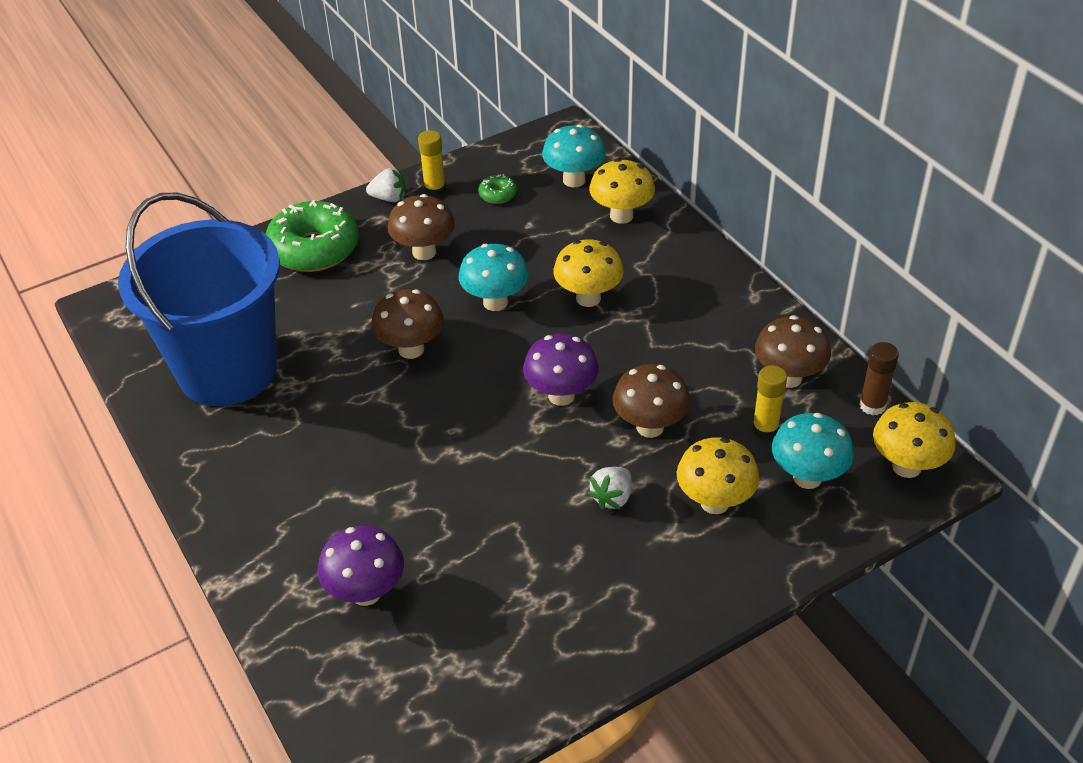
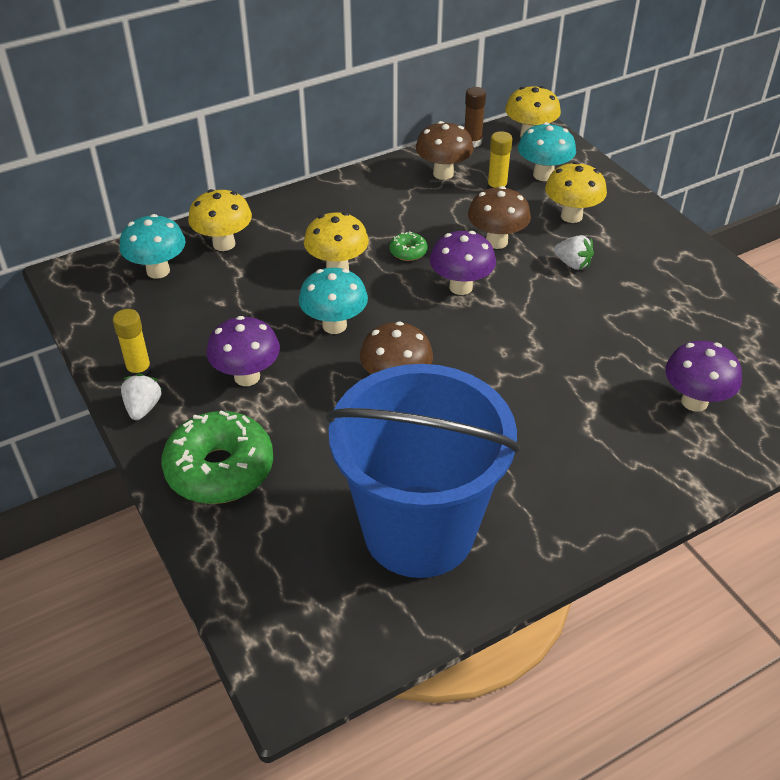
camera: 90 degrees left, 0 degrees up
(424, 252) = (247, 377): brown mushroom -> purple mushroom
(497, 195) = (165, 323): green donut -> green donut (408, 252)

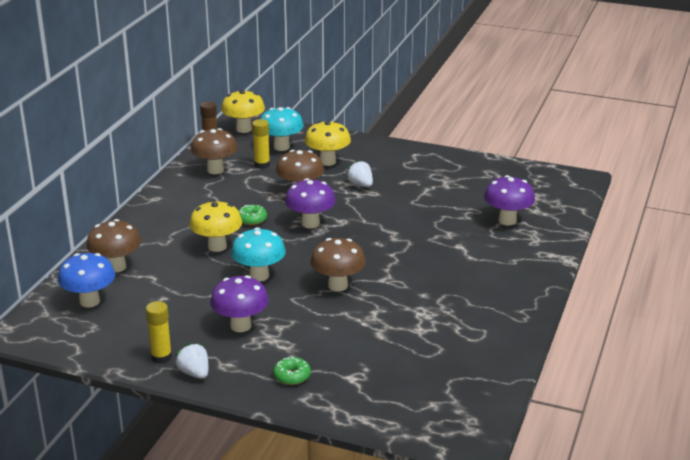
camera: 40 degrees left, 15 degrees down
(158, 271) = (89, 301): turquoise mushroom -> blue mushroom
(220, 469) = (292, 376): green donut -> green donut, size x0.43
(224, 244) = (116, 267): yellow mushroom -> brown mushroom
(419, 530) = (445, 343): blue bucket -> none
(572, 264) = (360, 185): white strawberry -> white strawberry turned 120 degrees counterclockwise

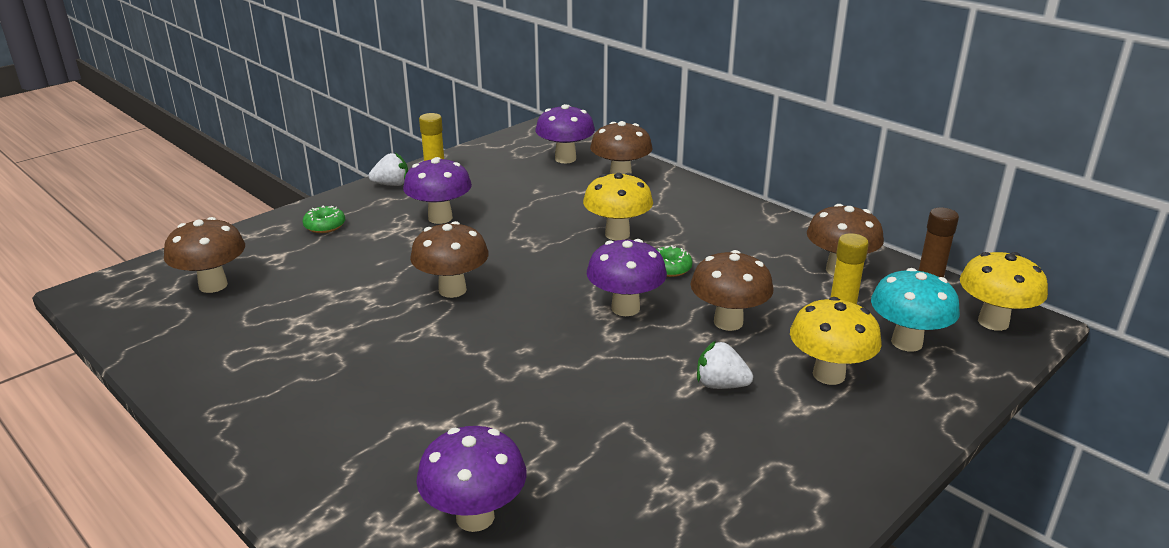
camera: 115 degrees right, 0 degrees up
(89, 301) = (565, 159): blue mushroom -> purple mushroom
(259, 276) = (526, 246): turquoise mushroom -> none
(360, 185) = (720, 385): white strawberry -> white strawberry turned 150 degrees counterclockwise
(414, 386) = (213, 285): none -> brown mushroom

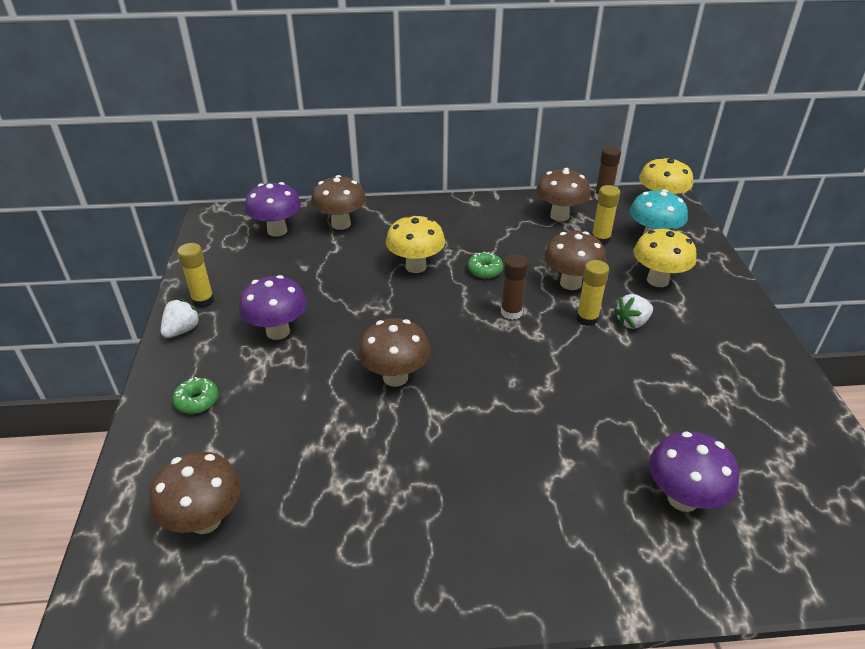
camera: 50 degrees left, 10 degrees up
(625, 308) = (511, 312): purple mushroom -> brown glue stick
(683, 354) = (587, 319): none -> yellow glue stick

